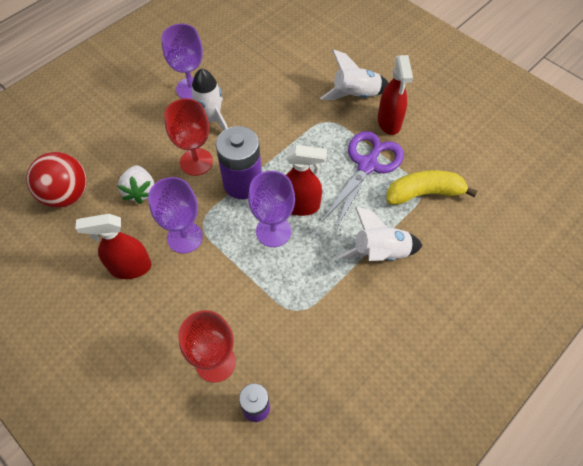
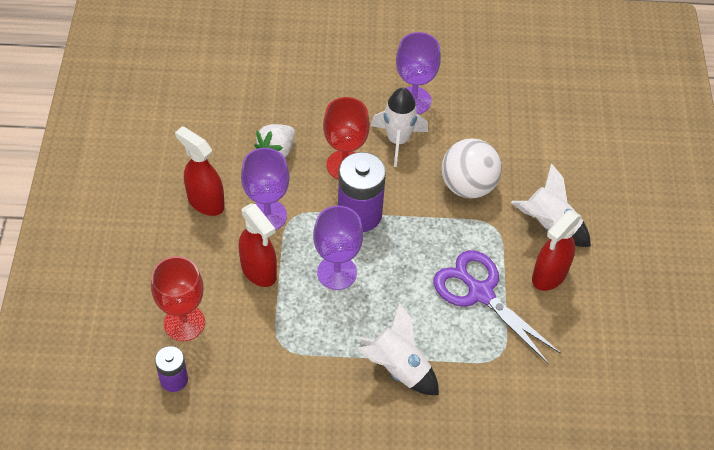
camera: 45 degrees right, 5 degrees down
(67, 195) = (223, 107): red ball -> none
(284, 111) = (468, 186): none -> white ball
(300, 206) = (382, 273): red spray bottle -> red spray bottle (259, 271)
(367, 165) = (480, 293): purple scissors -> purple scissors turned 120 degrees counterclockwise
(424, 193) = (499, 360): yellow banana -> none

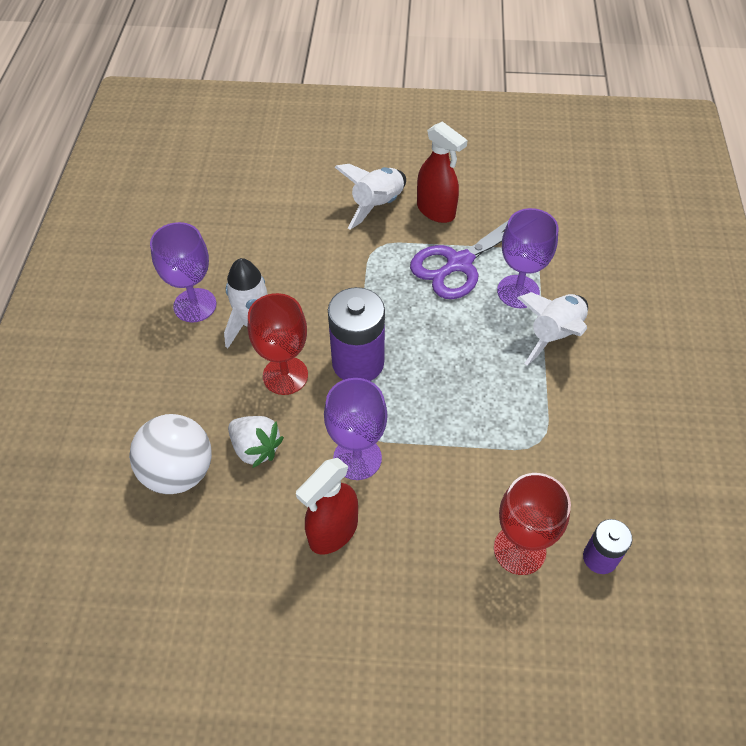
camera: 85 degrees left, 0 degrees up
(259, 271) = (439, 466): red spray bottle -> none
(337, 272) = (439, 386): purple goblet -> purple goblet (518, 291)
(468, 186) = (323, 264): white ball -> white ball (179, 472)

